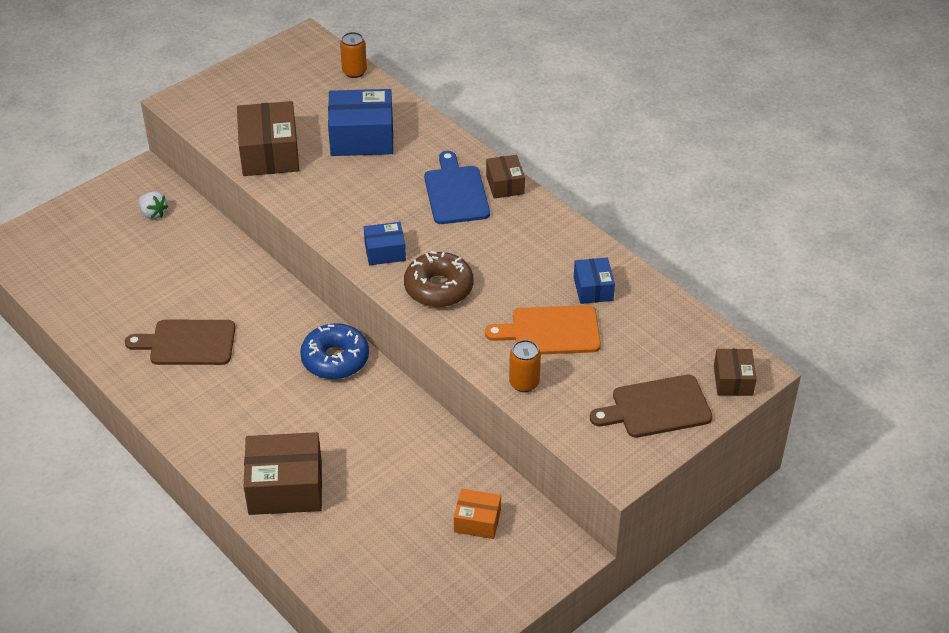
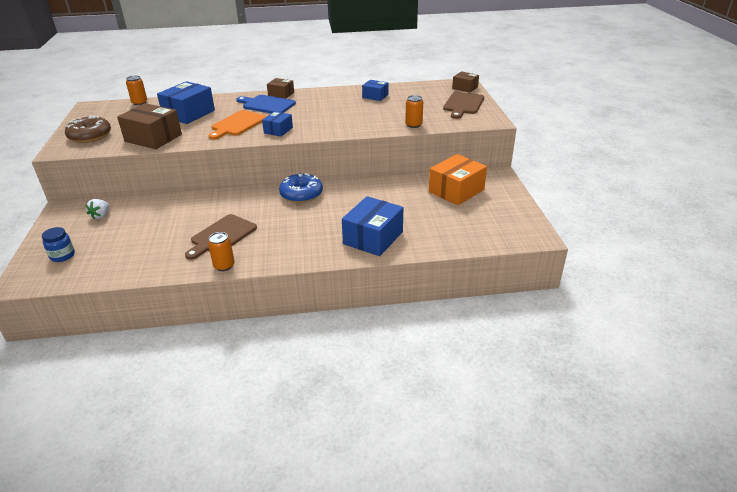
camera: 55 degrees left, 10 degrees down
(63, 241) = (62, 256): none -> blue jar
(133, 382) = (224, 266): none -> orange can
(153, 213) = (101, 216): white strawberry -> white strawberry turned 120 degrees clockwise
(285, 487) = (373, 238): brown box -> blue box
(438, 288) = (323, 125): brown donut -> brown donut (90, 136)
(477, 521) = (456, 191): orange box -> orange box, size x1.80
(551, 331) = (388, 111): orange cutting board -> orange cutting board (237, 124)

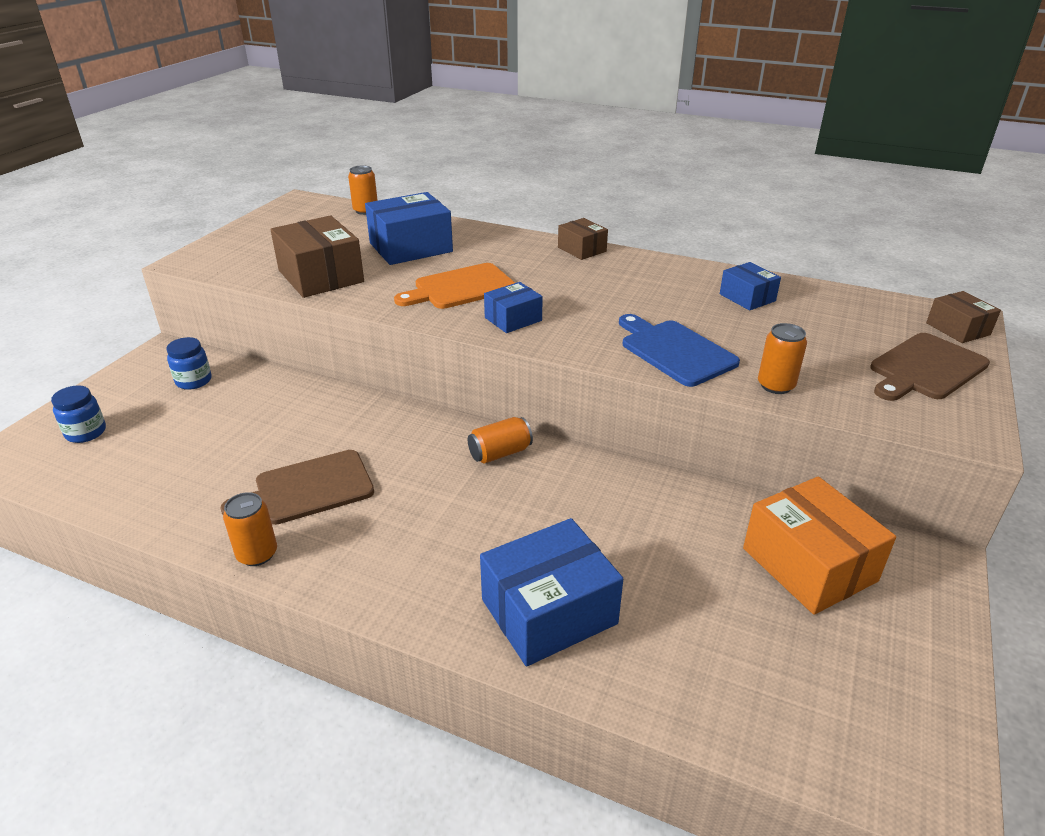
camera: 30 degrees right, 0 degrees up
(90, 136) = (248, 248): brown donut -> none
(101, 216) = (194, 381): white strawberry -> blue jar
(267, 105) = (541, 263): blue cutting board -> blue cutting board (675, 351)
(301, 194) = (500, 453): blue donut -> orange can
(456, 191) = (808, 565): orange box -> orange box turned 75 degrees clockwise

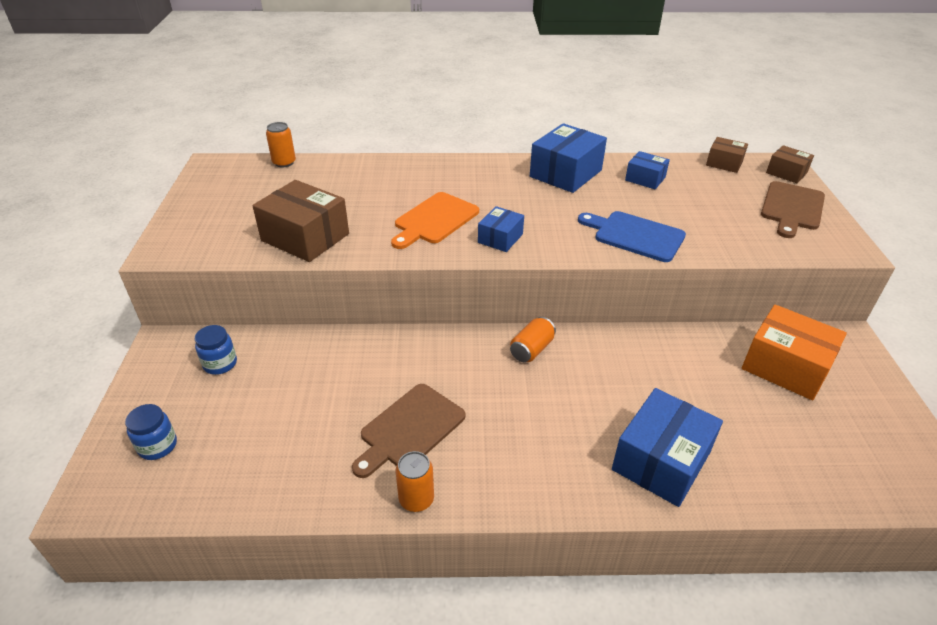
camera: 25 degrees left, 5 degrees up
(410, 247) = (358, 191): blue box -> blue box (565, 173)
(582, 249) = (497, 163): brown box -> brown box (724, 163)
(776, 385) = (719, 245): orange can -> none

